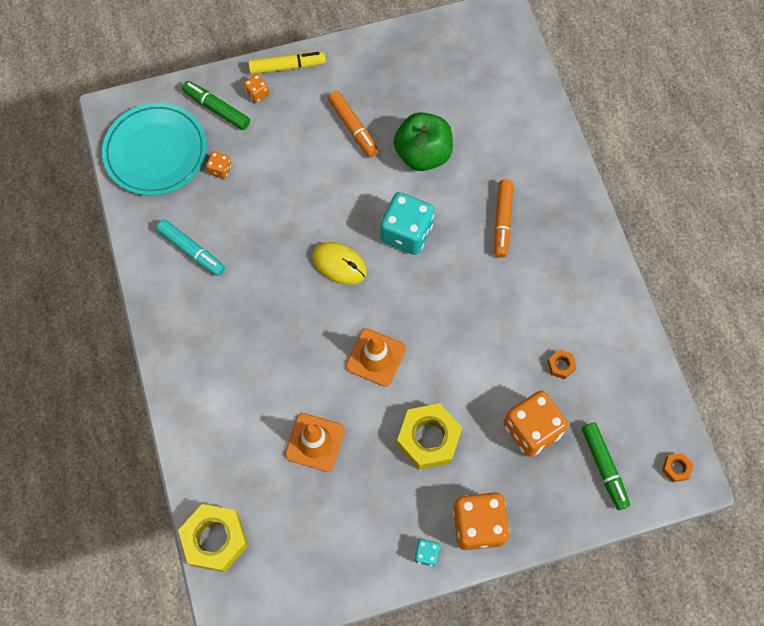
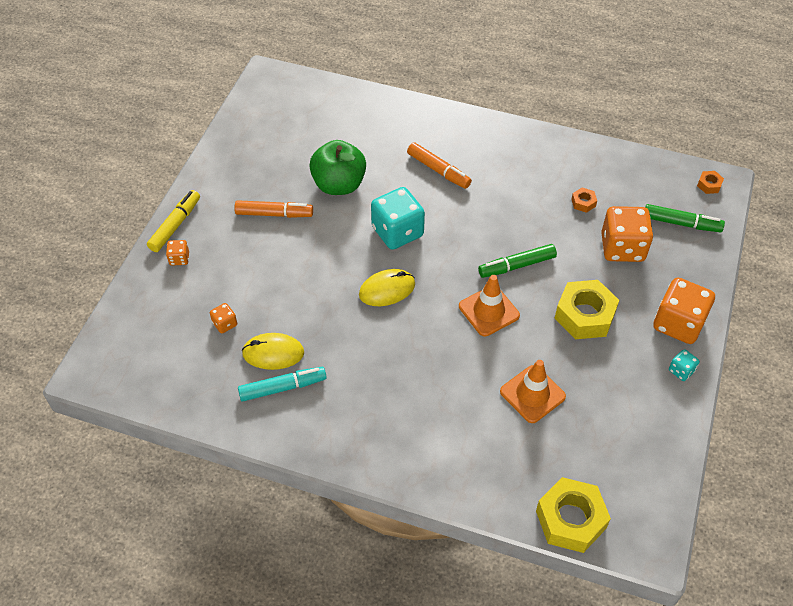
camera: 55 degrees left, 15 degrees down
(156, 152) = (161, 362): turquoise plate -> none
(217, 109) = (165, 294): green marker -> green marker (516, 266)
(217, 222) = (273, 353): none -> yellow mouse

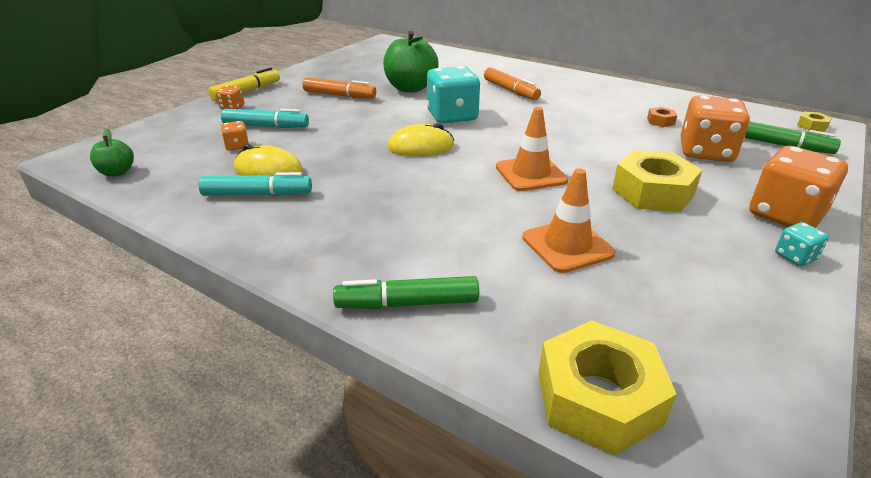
camera: 15 degrees right, 20 degrees down
(145, 385) = (117, 172): none -> green apple
(232, 286) = (266, 126): none -> turquoise marker
(516, 266) = (574, 149): green marker -> green marker (407, 303)
(709, 185) = (812, 126): orange nut -> yellow nut

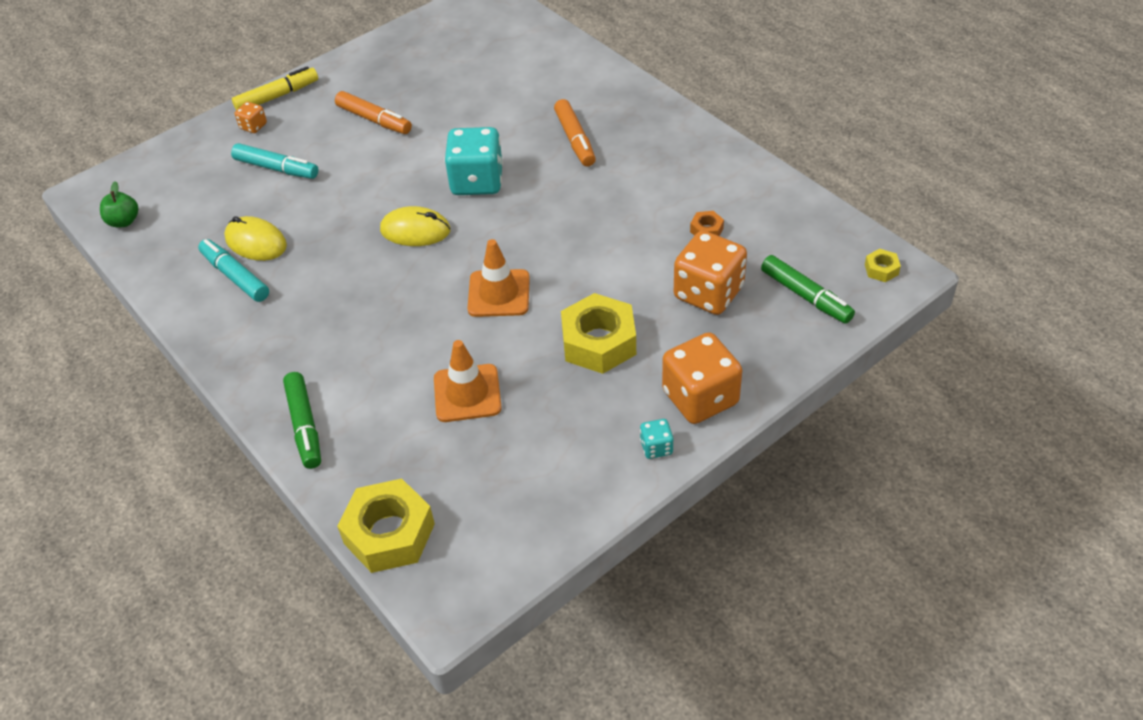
camera: 20 degrees right, 15 degrees up
(237, 146) = (238, 198): orange dice -> none
(257, 194) = (235, 276): turquoise marker -> turquoise marker turned 150 degrees counterclockwise
(407, 303) = (304, 426): green marker -> green marker turned 120 degrees counterclockwise
(410, 88) = (461, 116): green apple -> none

